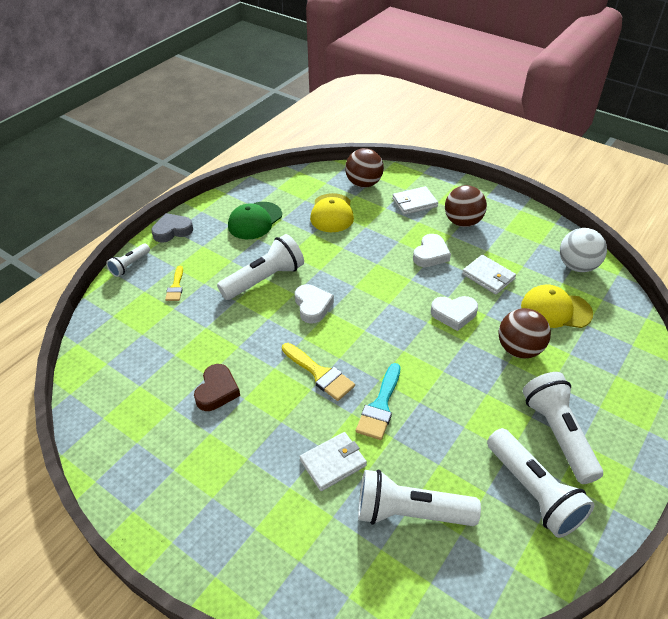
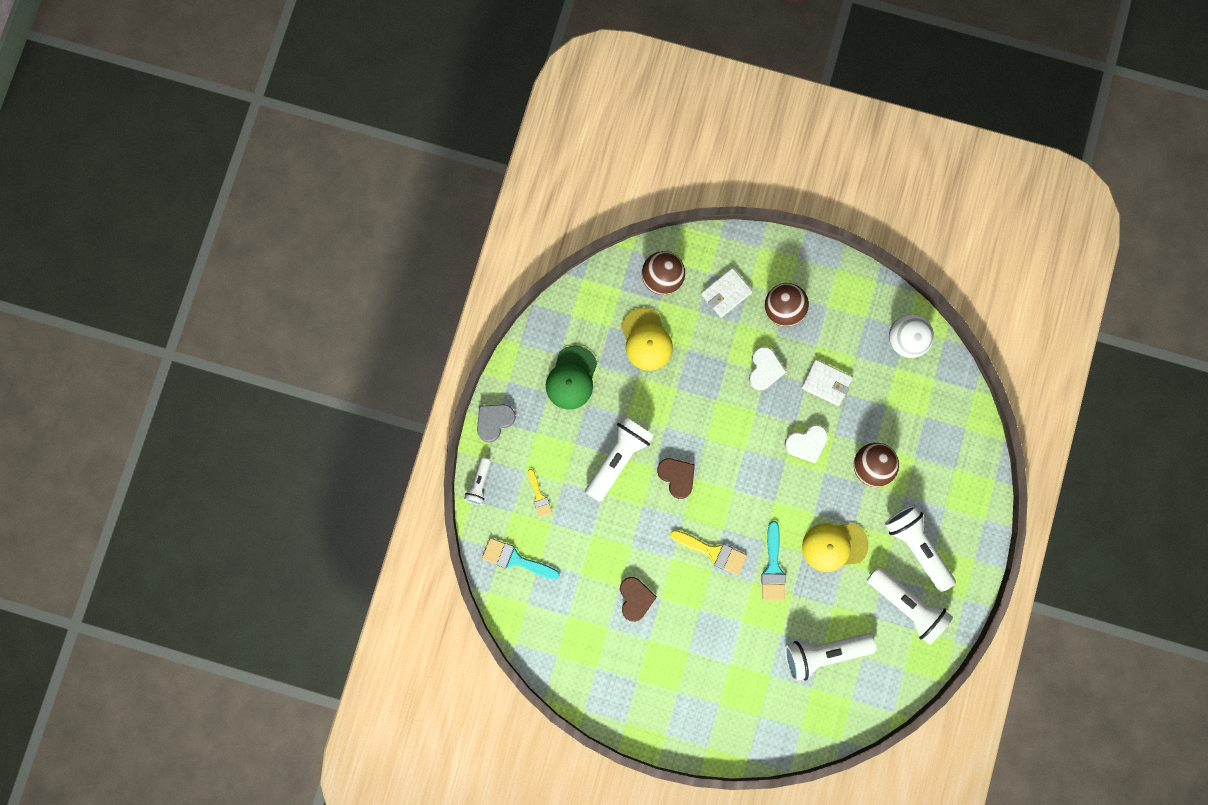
camera: 20 degrees left, 35 degrees up
(121, 326) = (515, 559): none -> turquoise brush
(312, 306) = (677, 477): white heart -> brown heart
(333, 463) = (754, 632): white wallet -> none
(555, 310) = (895, 407): yellow cap -> yellow cap (834, 546)

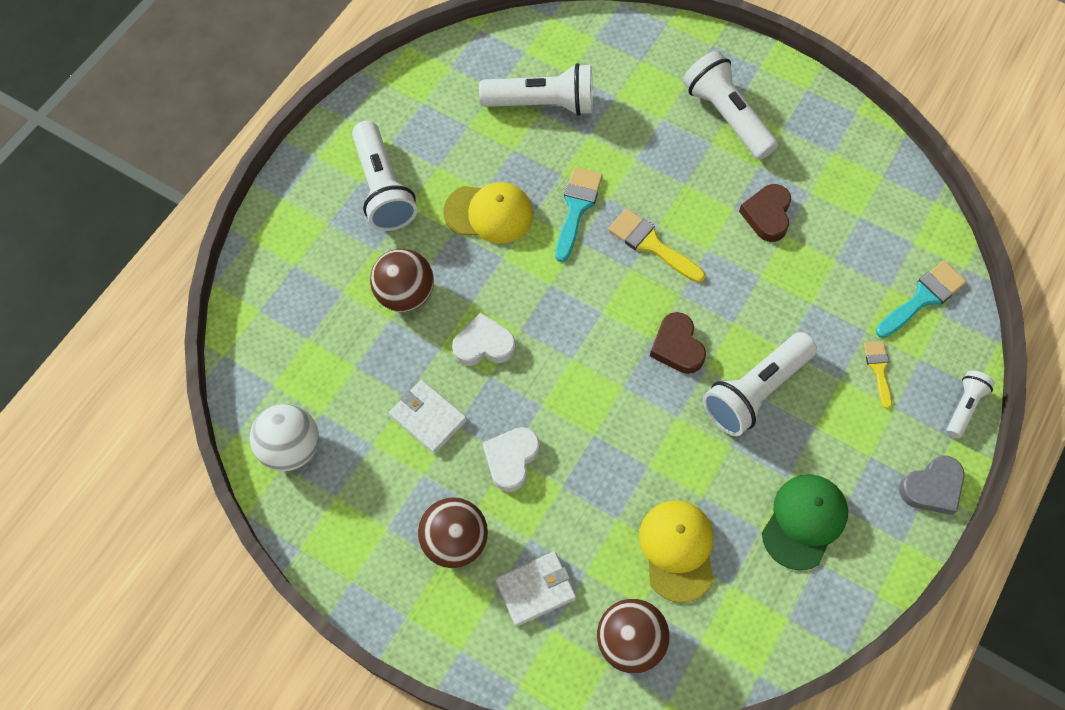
camera: 165 degrees left, 15 degrees down
(515, 559) = (923, 298): turquoise brush -> turquoise brush turned 75 degrees counterclockwise
(907, 605) = (421, 129): white flashlight -> white flashlight (726, 116)

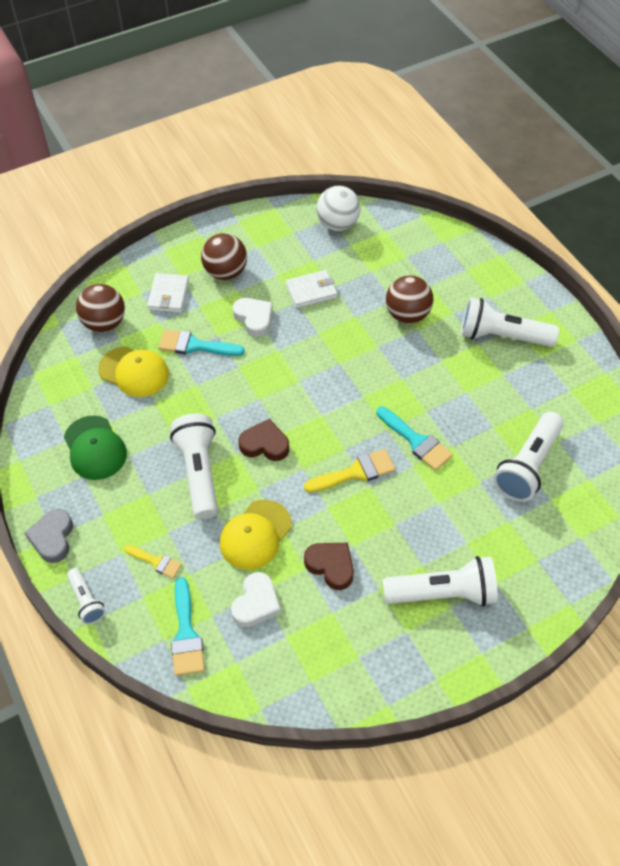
camera: 120 degrees right, 10 degrees down
(484, 345) = (342, 339): white heart -> white heart (256, 603)
(489, 213) = (444, 386): yellow cap -> yellow cap (255, 535)
(594, 503) = (195, 345): none -> turquoise brush

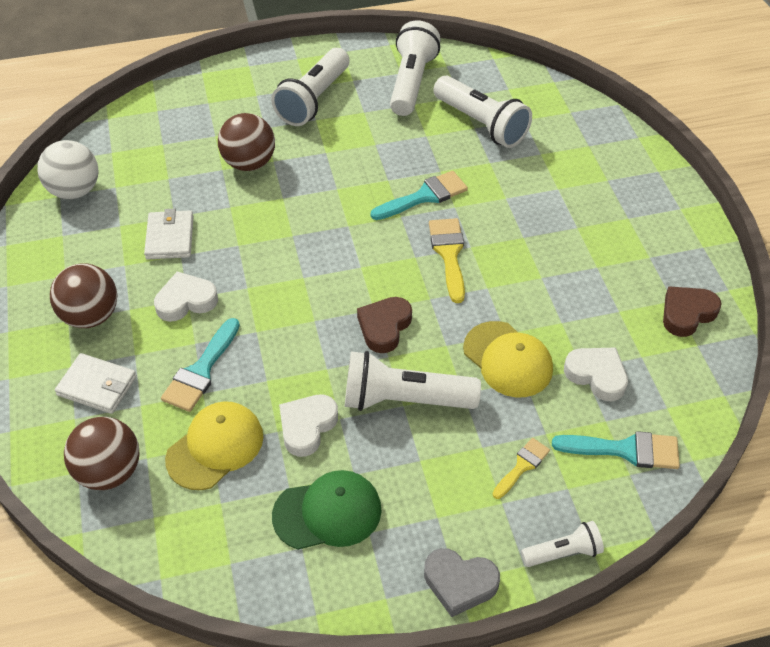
camera: 75 degrees left, 5 degrees down
(162, 419) = (307, 426): none -> white heart
(331, 566) = (563, 300): brown heart -> brown heart (687, 313)
(443, 593) = (612, 219): white flashlight -> white flashlight (411, 82)

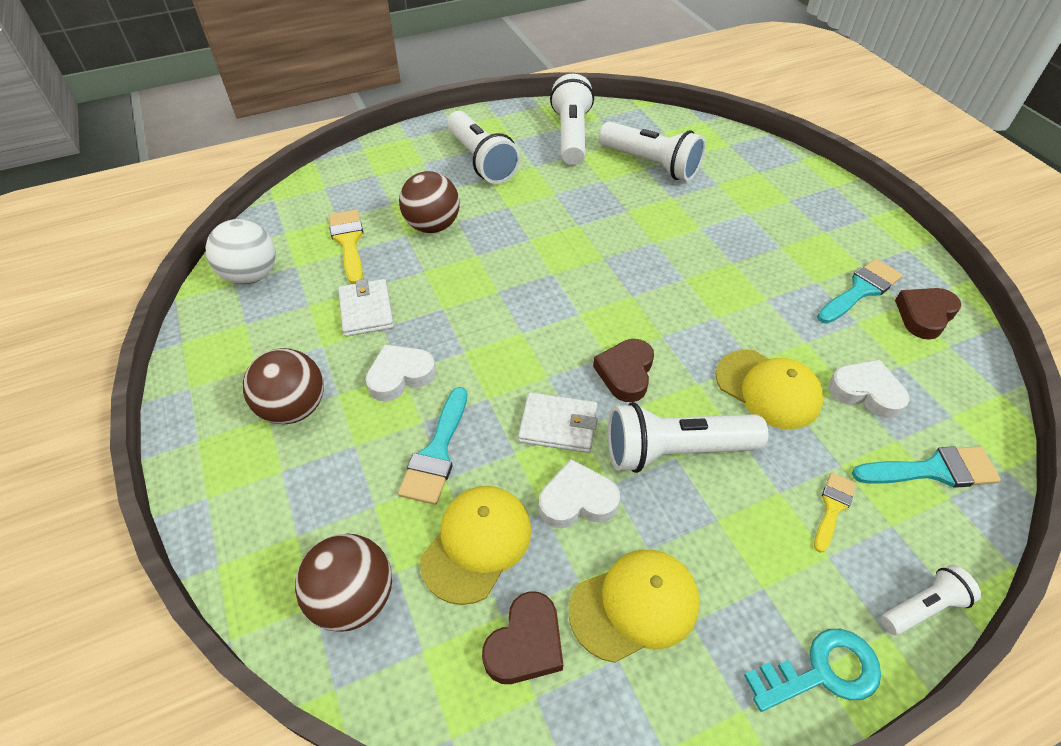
camera: 10 degrees left, 0 degrees up
(97, 386) = (317, 490): white wallet -> white wallet (558, 425)
(233, 525) = (525, 643): none -> brown heart
(307, 426) = (577, 500): white heart -> white heart turned 60 degrees clockwise
(313, 100) = (481, 161): white flashlight -> white flashlight turned 45 degrees counterclockwise
(327, 512) = (634, 605): green cap -> yellow cap
(424, 196) = (620, 236): turquoise brush -> turquoise brush (860, 290)
(449, 254) = (665, 288): yellow brush -> yellow brush (348, 242)
(459, 583) = (822, 671): grey heart -> turquoise key

